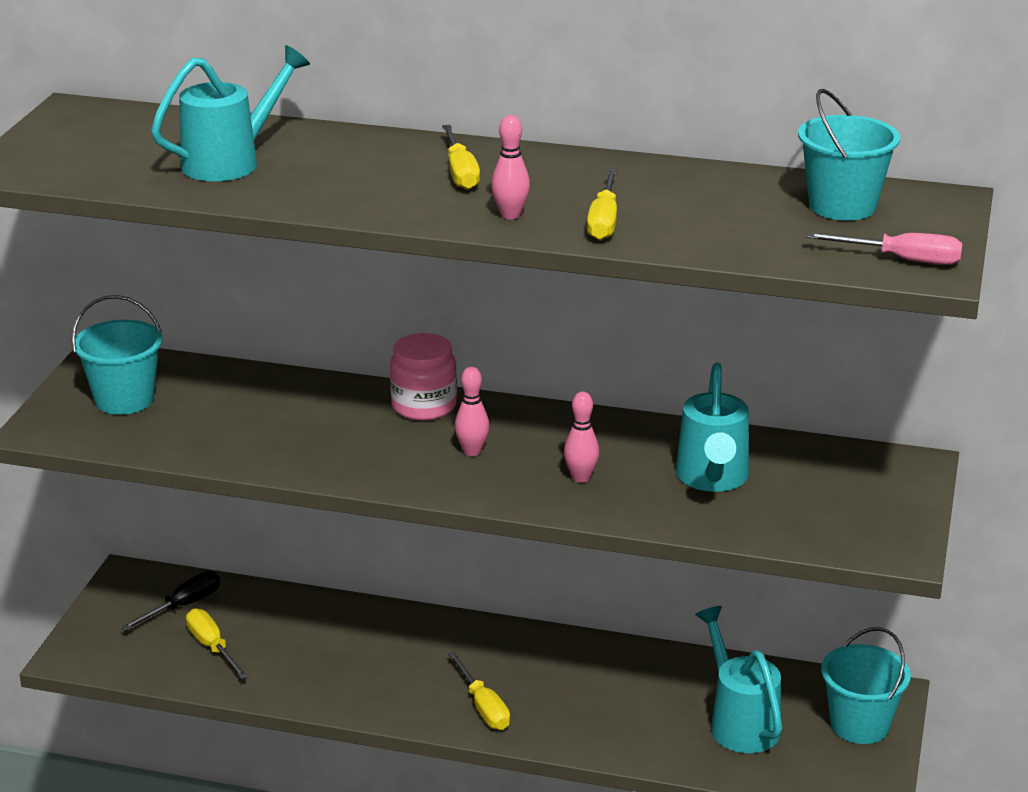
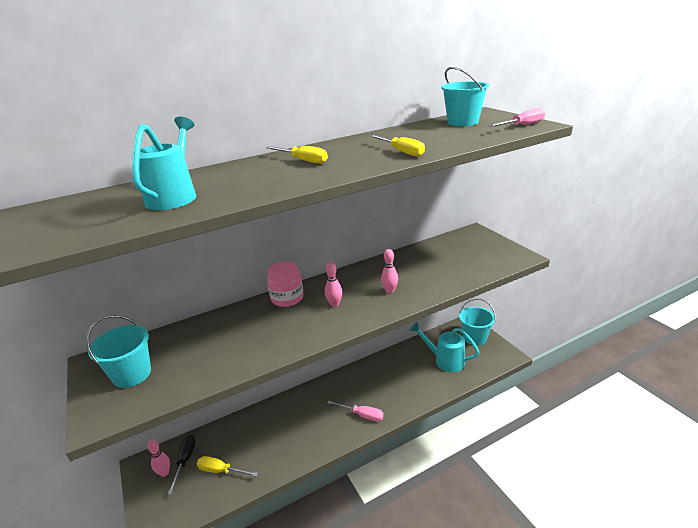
camera: 40 degrees left, 0 degrees up
(483, 707) = (362, 415): yellow screwdriver -> pink screwdriver
(510, 215) = (361, 163): pink bowling pin -> pink bowling pin (164, 472)
(712, 478) = (430, 266): turquoise watering can -> none

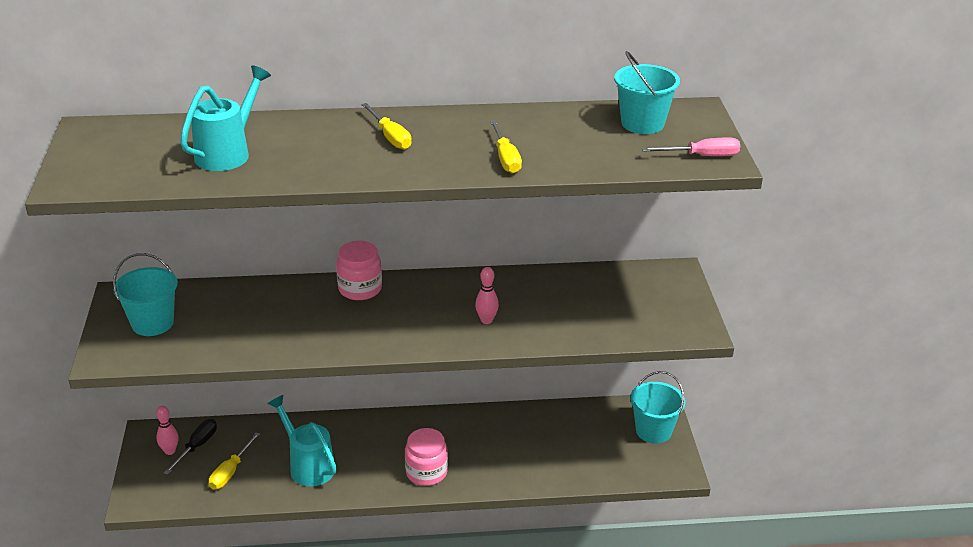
camera: 20 degrees right, 5 degrees up
(221, 470) = (230, 472): yellow screwdriver -> yellow screwdriver turned 105 degrees counterclockwise
(334, 304) = (408, 315): pink bowling pin -> none
(362, 415) = (426, 472): pink screwdriver -> pink jar
(445, 360) = (585, 446): turquoise watering can -> turquoise watering can (308, 466)

